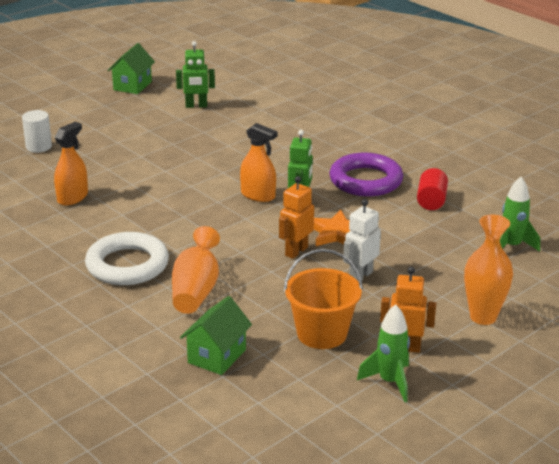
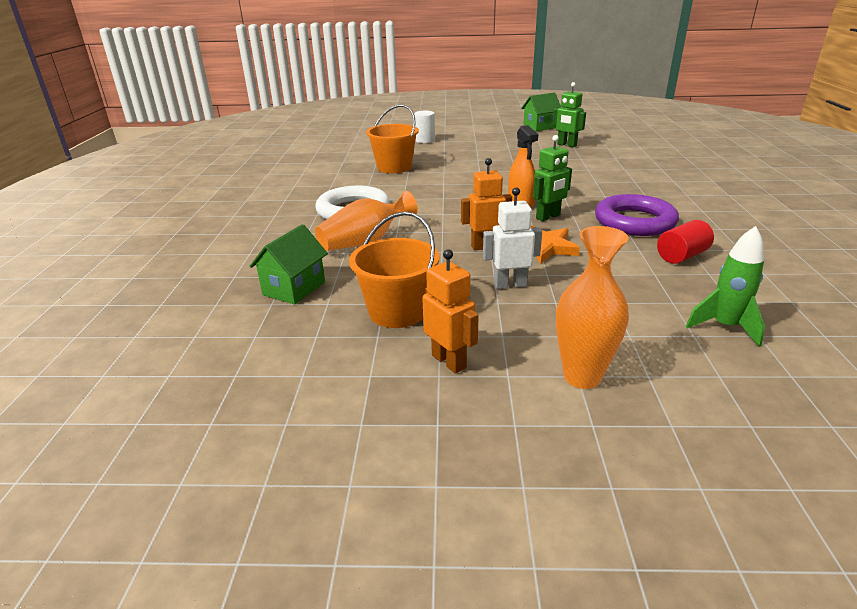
camera: 45 degrees right, 0 degrees up
(72, 197) = (394, 167): orange spray bottle -> orange bucket
(217, 356) = (294, 288): green house -> green house turned 45 degrees counterclockwise
(390, 382) = (381, 384): green rocket -> none

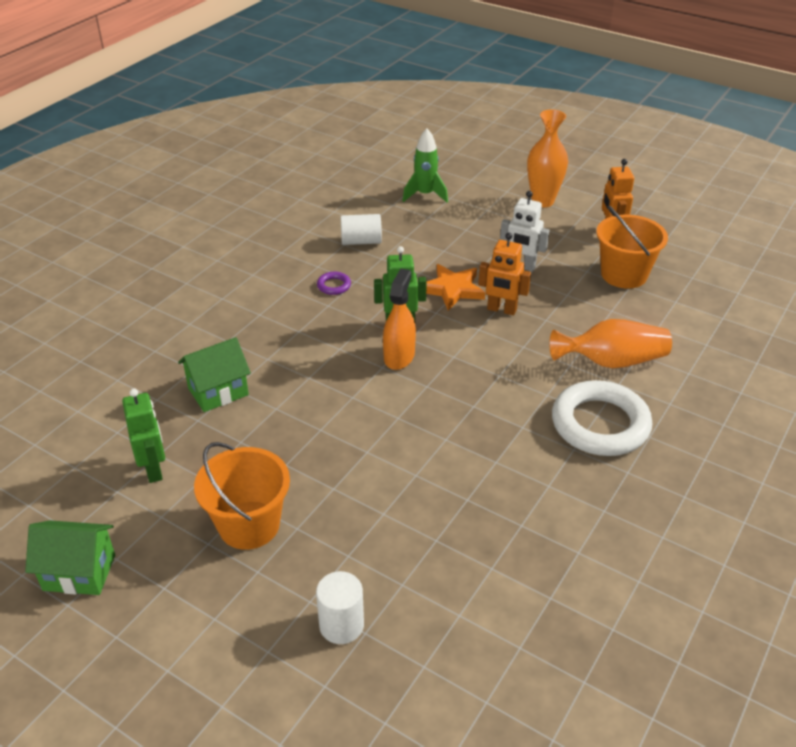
camera: 150 degrees left, 10 degrees up
(294, 288) = (700, 326): green house -> green house (218, 392)
(394, 167) = (478, 525): orange bucket -> orange bucket (249, 525)
(634, 222) = (334, 286): purple ring -> purple ring, size x0.41
(681, 256) = (361, 241): red cylinder -> white cylinder

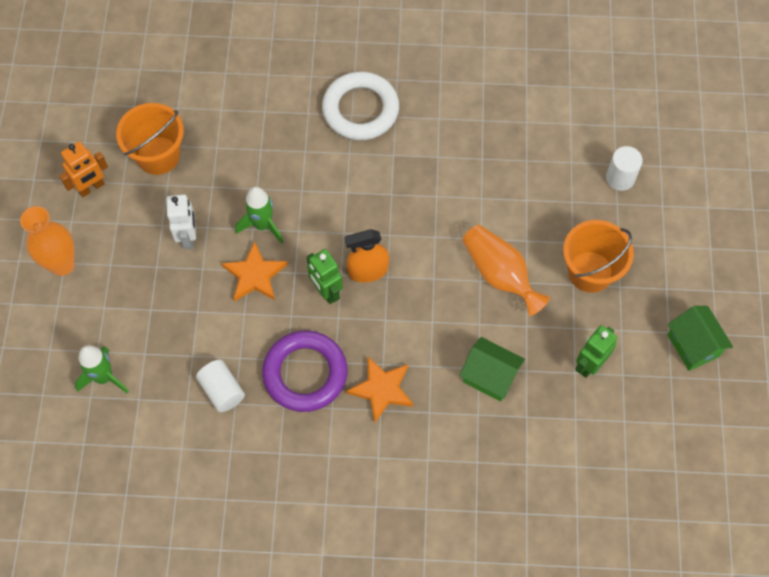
camera: 120 degrees left, 25 degrees up
(276, 321) = (381, 389): none -> orange star
(334, 286) = (305, 373): purple ring -> purple ring, size x2.44
(501, 310) = (262, 225): orange robot -> green rocket
(611, 361) = (284, 125): orange vase -> orange vase (500, 274)

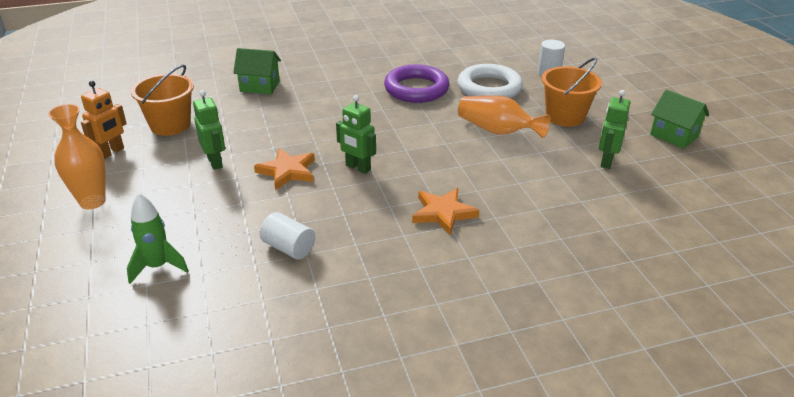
camera: 20 degrees left, 30 degrees down
(188, 237) = (215, 162): white robot -> green robot
(262, 225) = (281, 143): green rocket -> none
(305, 373) = (365, 219): purple ring -> purple ring (416, 89)
(360, 110) = (333, 76): white ring -> white ring (489, 88)
(368, 271) = (387, 149): orange spray bottle -> none
(490, 376) = (532, 185): green house -> green house (260, 86)

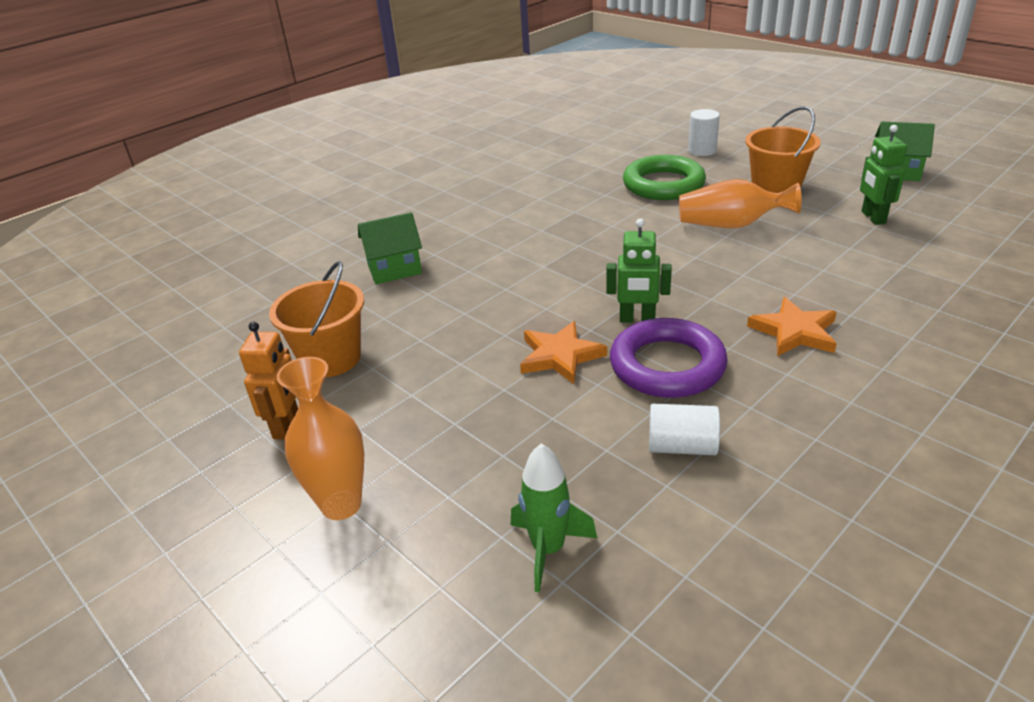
camera: 25 degrees left, 0 degrees up
(215, 162) = (453, 381): green robot -> none
(416, 89) = (587, 210): purple ring -> purple ring (667, 365)
(489, 88) = (663, 184): white ring -> green ring

